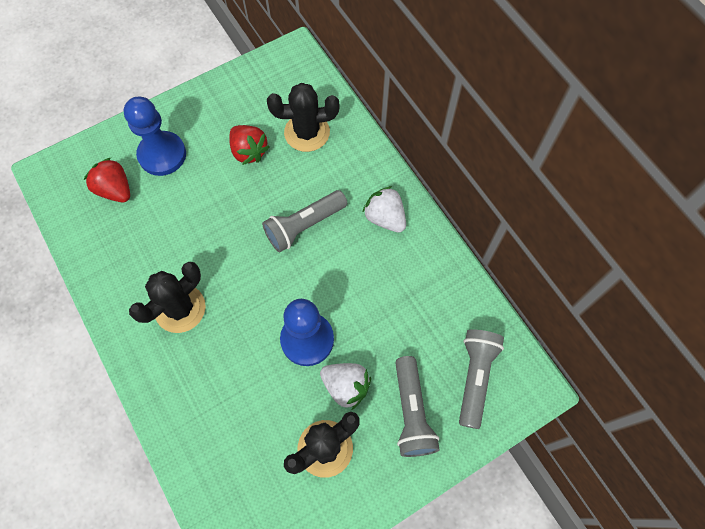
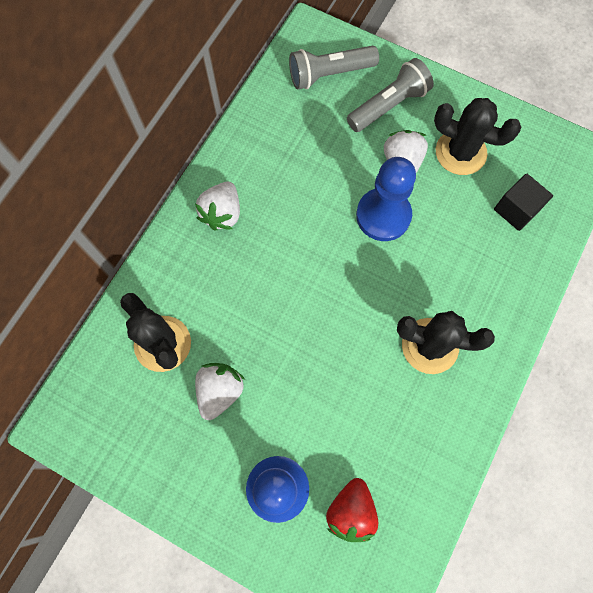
camera: 120 degrees left, 5 degrees up
(240, 461) = (516, 210): none -> black cube
(249, 151) = (220, 391): red strawberry -> white strawberry
(304, 226) = (274, 282): grey flashlight -> none

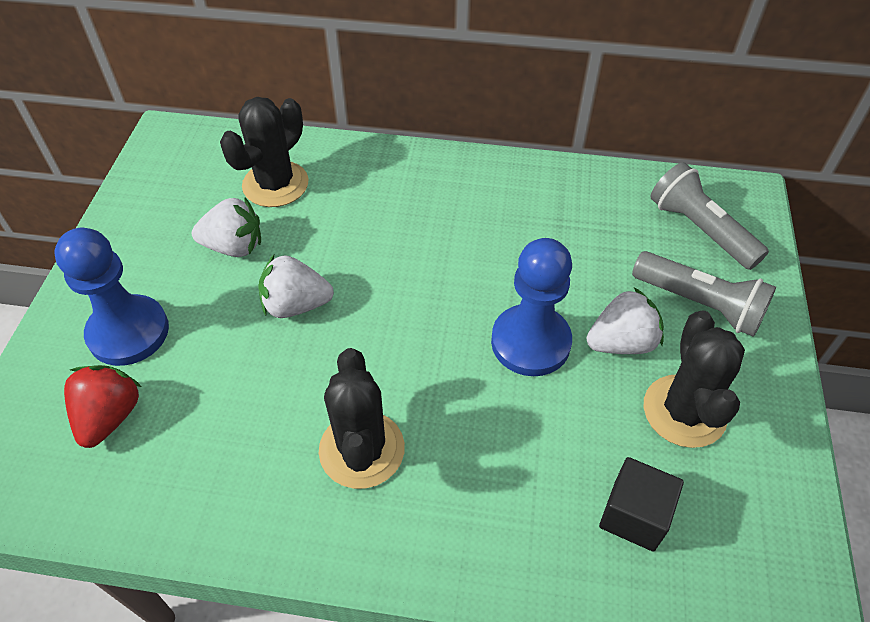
camera: 70 degrees right, 20 degrees down
(222, 213) = (451, 186): white strawberry -> white strawberry (296, 305)
(351, 511) = (110, 416): red strawberry -> red strawberry turned 105 degrees clockwise

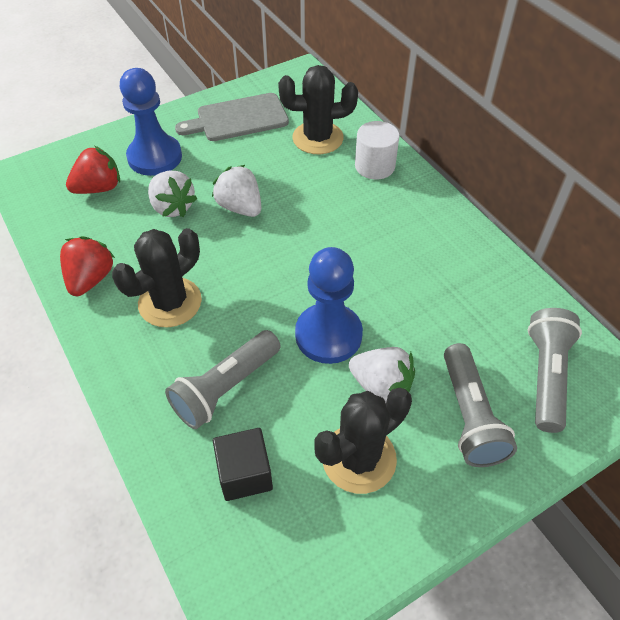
camera: 50 degrees right, 0 degrees up
(165, 225) = (238, 119): none -> grey cutting board
(234, 246) = (253, 154): white strawberry -> white strawberry (172, 207)
(247, 509) = (91, 279): none -> red strawberry
(363, 171) = (374, 166): none -> white cylinder
(520, 468) = (225, 388): none -> grey flashlight

